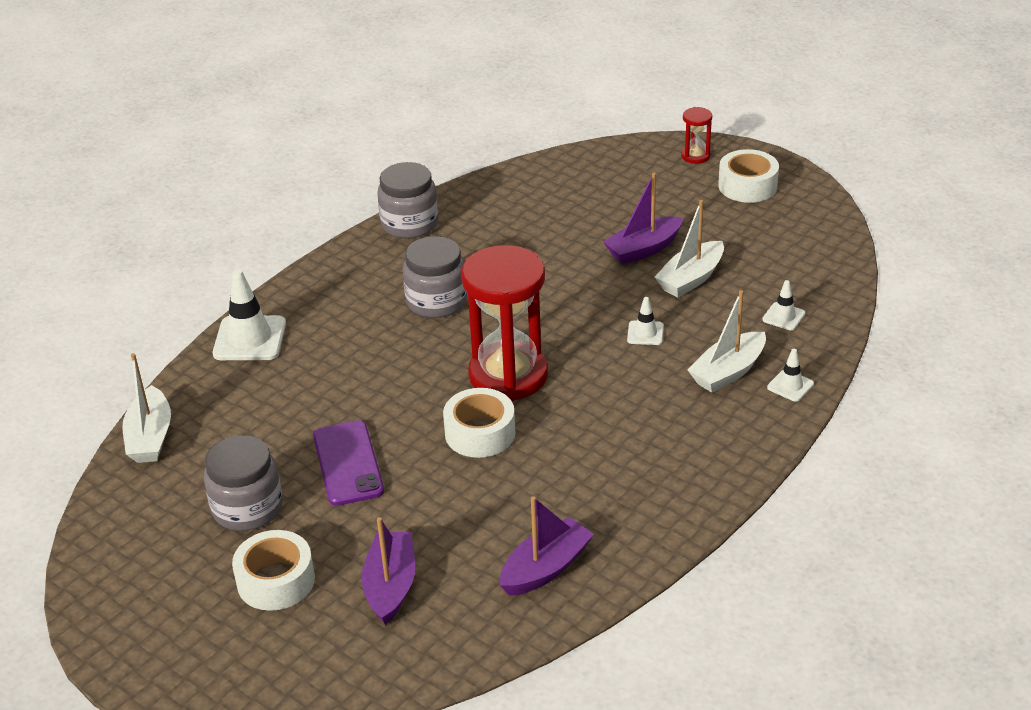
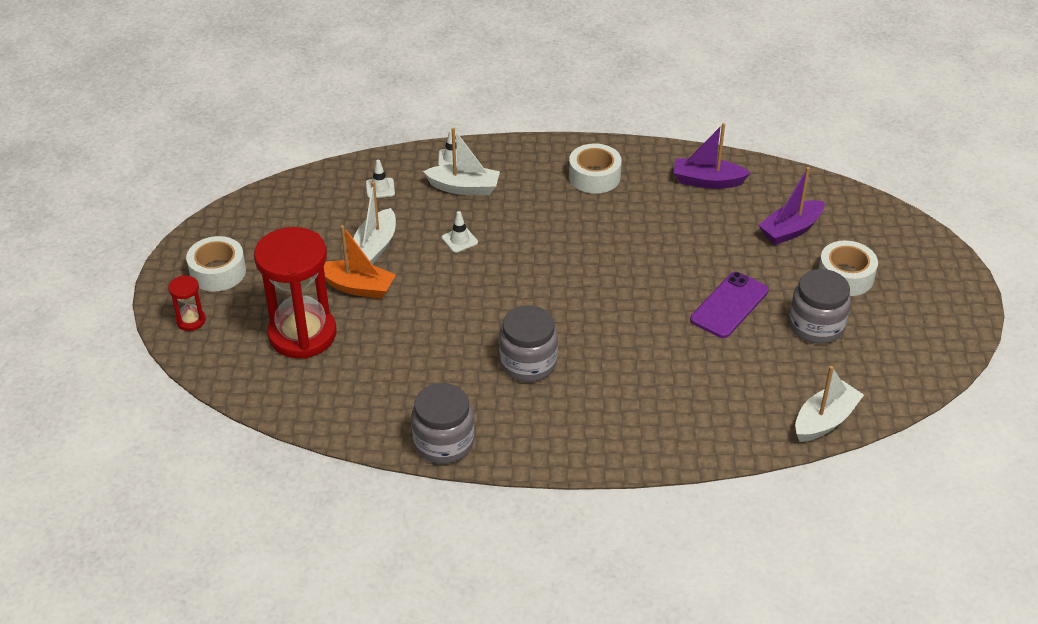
camera: 130 degrees left, 5 degrees up
(250, 339) = (678, 442): white traffic cone -> none
(480, 433) = (636, 263): white tape -> white tape (594, 176)
(508, 375) = (569, 280): red hourglass -> red hourglass (302, 334)
(643, 249) = (358, 287): purple boat -> orange boat
(691, 279) = (374, 247): white boat -> white boat turned 105 degrees clockwise

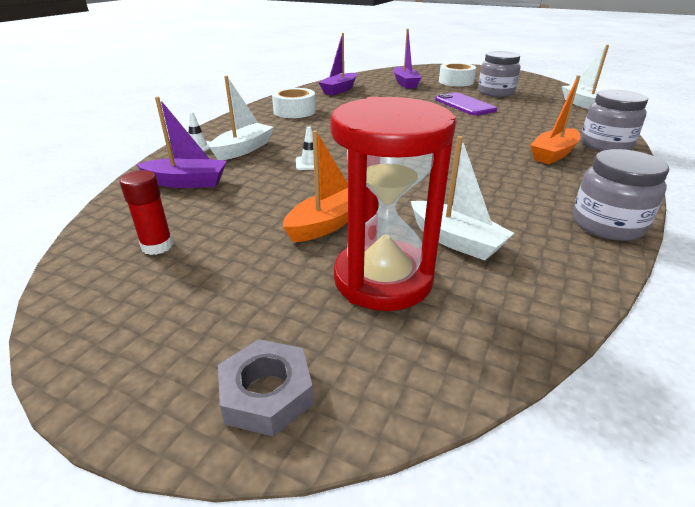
camera: 65 degrees left, 10 degrees down
(191, 321) = (267, 393): red hourglass -> grey nut
(218, 272) = (180, 331): white tape -> none
(287, 221) = (157, 246): none -> red glue stick
(374, 247) = (273, 202): white boat -> white boat (456, 240)
(380, 188) = (187, 182): white traffic cone -> purple boat
(528, 363) = (497, 167): grey jar -> grey jar (605, 145)
(593, 401) = (553, 154): none -> orange boat

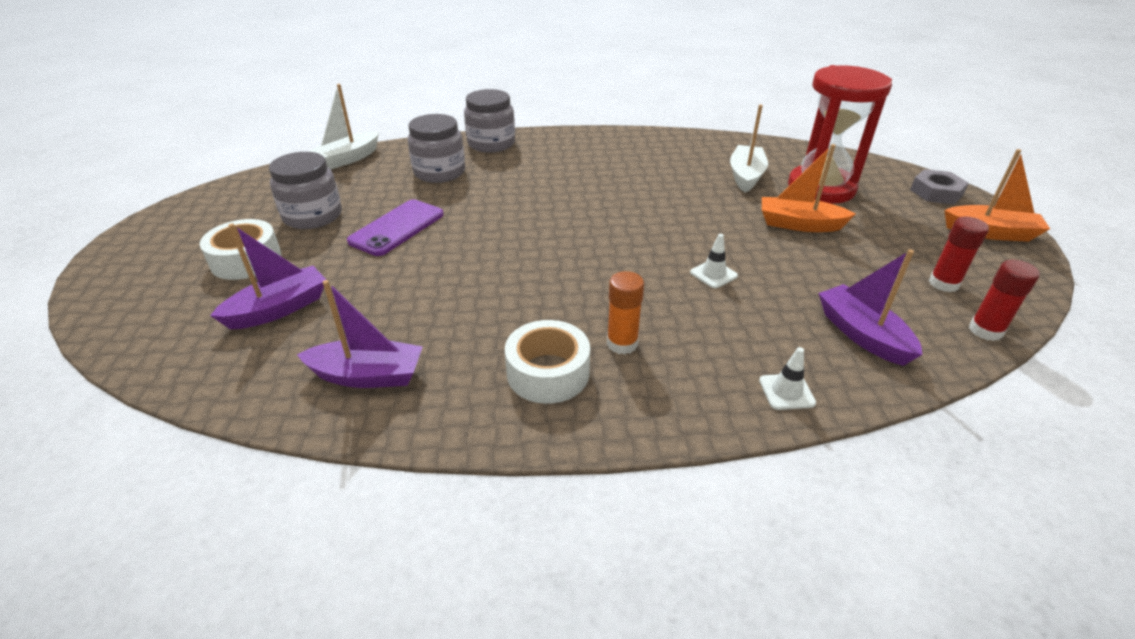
camera: 120 degrees left, 5 degrees up
(102, 228) = (985, 331): none -> red glue stick
(243, 149) = (741, 342): white boat -> none
(289, 126) = (622, 343): none -> orange glue stick
(553, 154) = (541, 161): orange boat -> orange boat (990, 233)
(607, 224) = (656, 138): grey jar -> grey jar (439, 172)

